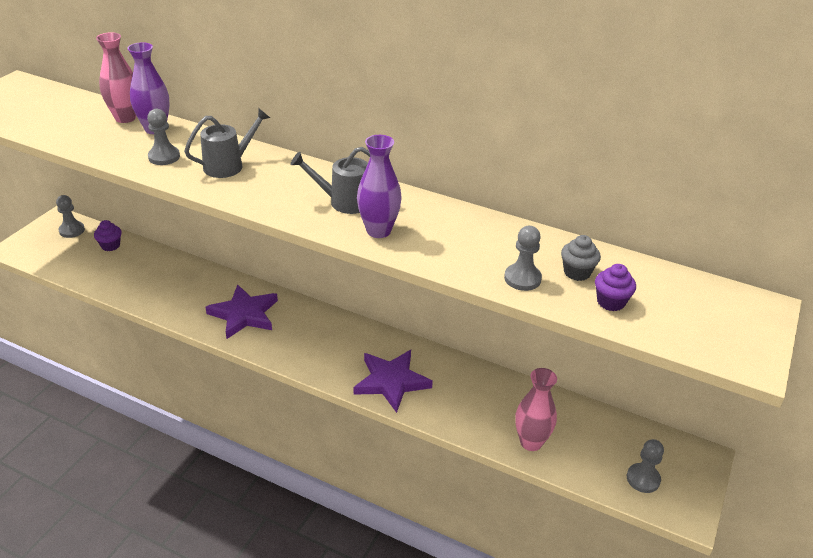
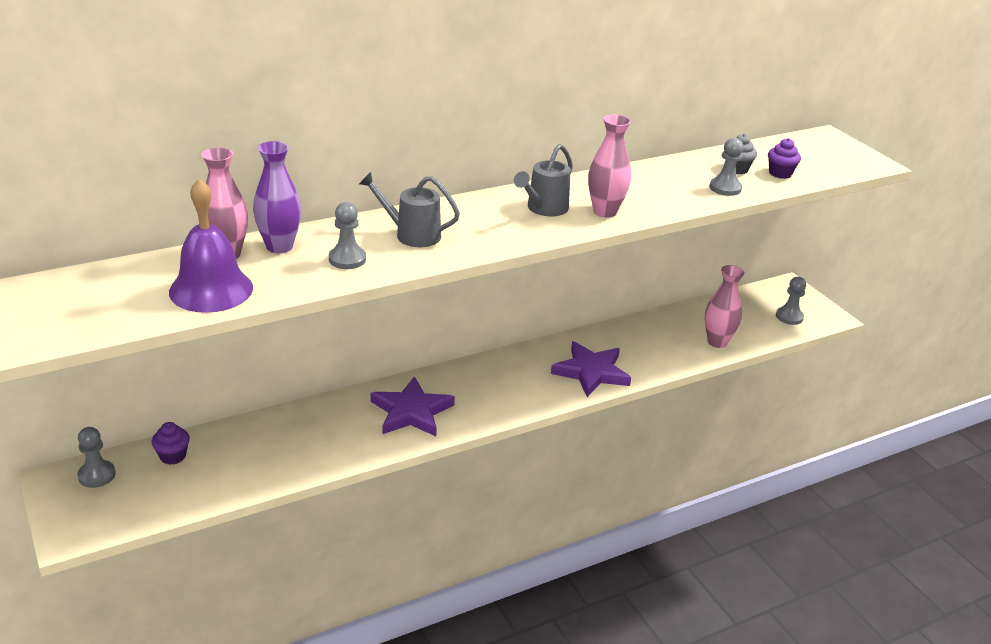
camera: 55 degrees left, 5 degrees down
(75, 131) = (211, 289): none -> purple bell
(229, 165) = (411, 234): grey watering can -> grey watering can turned 75 degrees counterclockwise
(378, 231) = (605, 211): purple vase -> pink vase

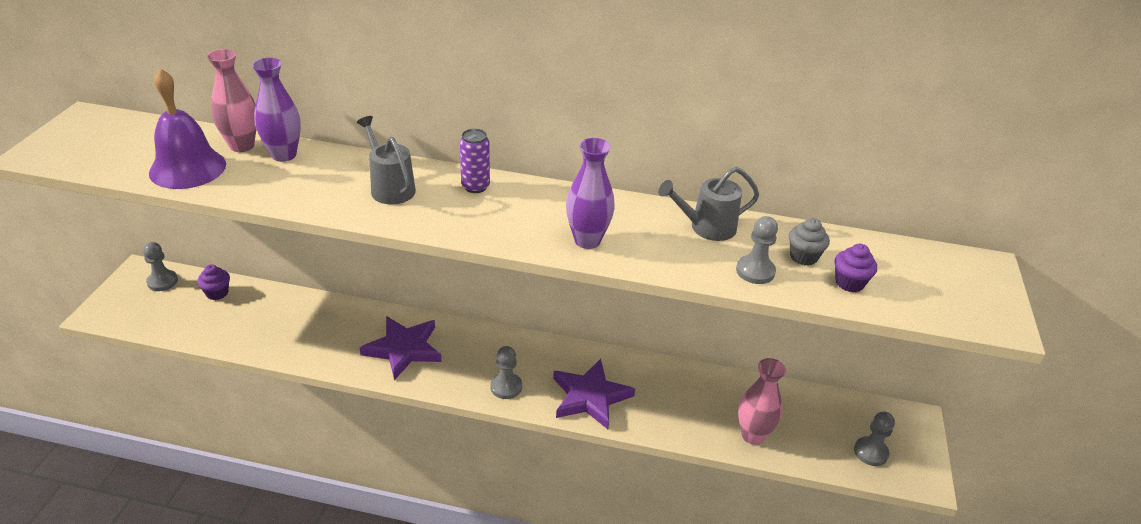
camera: 40 degrees right, 5 degrees up
(347, 259) = (310, 187): grey pawn -> grey pawn (506, 387)
(473, 209) = (475, 187): none -> purple can
(544, 209) = (535, 213): grey watering can -> grey watering can (706, 228)
(605, 211) = (587, 240): pink vase -> purple vase

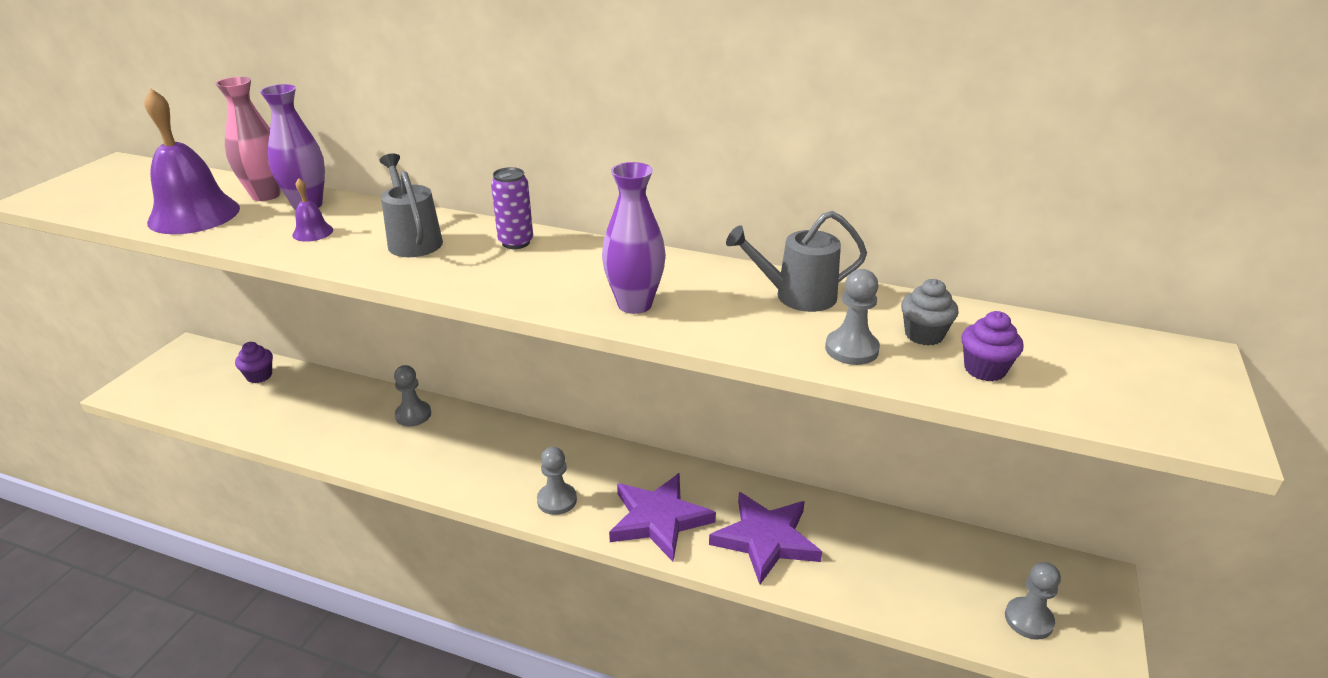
camera: 10 degrees right, 5 degrees down
(162, 281) = (206, 361): grey pawn -> grey pawn (413, 415)
(301, 183) = (312, 232): none -> purple bell
(403, 349) = (447, 448): purple star -> purple star (765, 539)
(752, 435) = (864, 584): pink vase -> none

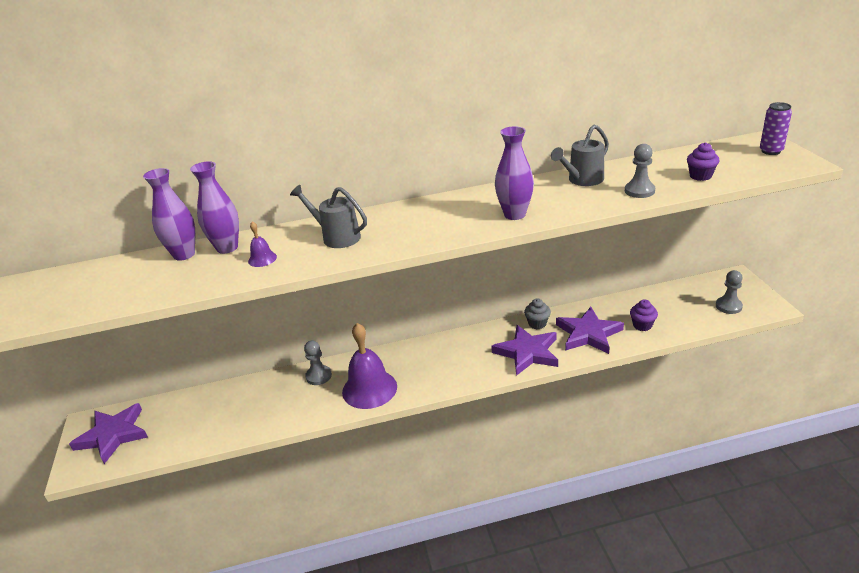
camera: 30 degrees left, 0 degrees up
(188, 374) = (113, 435): none -> purple star
(194, 215) = (153, 284): purple bell -> purple bell (369, 389)
(259, 376) = (174, 409): purple cupcake -> purple cupcake (642, 325)
(266, 195) = (184, 254): pink vase -> purple vase
(516, 242) = (400, 214): purple can -> purple can (771, 151)
(557, 500) = (463, 372): grey pawn -> none
(924, 335) = (658, 173): grey cupcake -> grey cupcake (537, 324)

